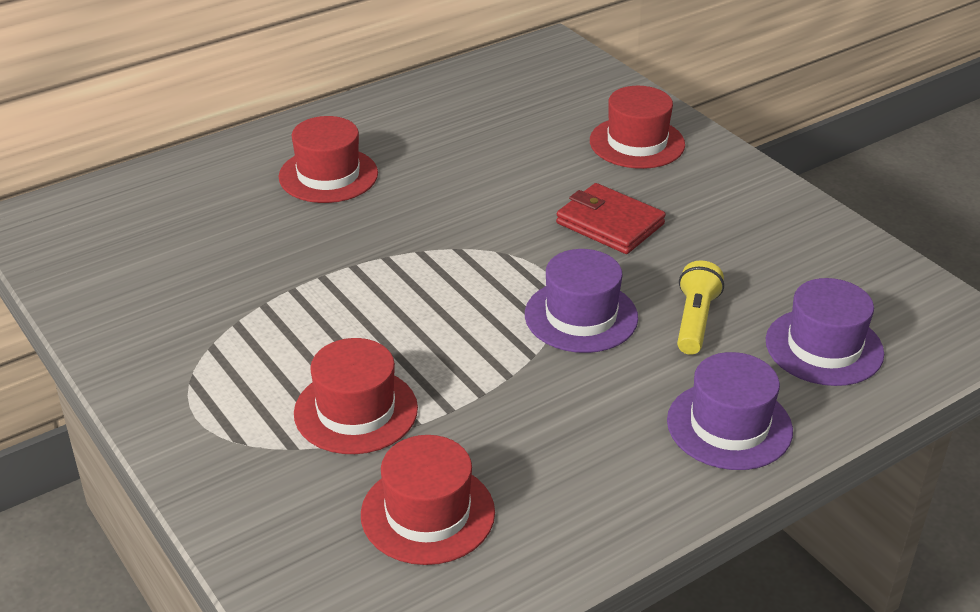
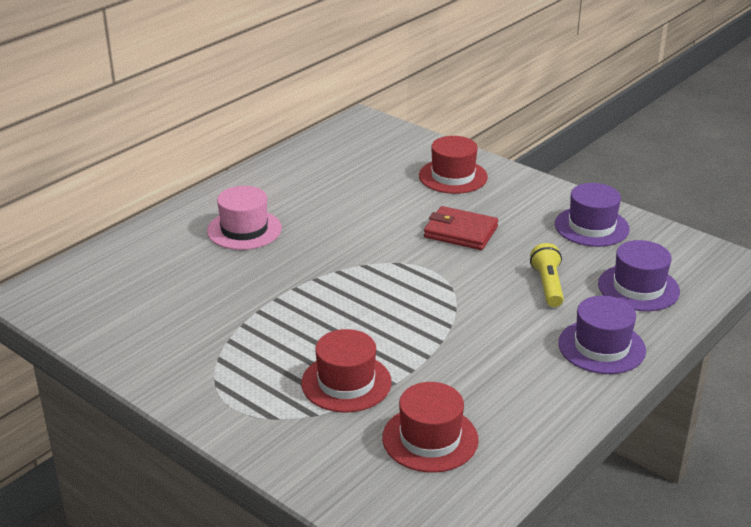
camera: 15 degrees left, 5 degrees down
(328, 175) = (244, 230): red hat -> pink hat
(581, 316) = (470, 295): purple hat -> purple hat (591, 227)

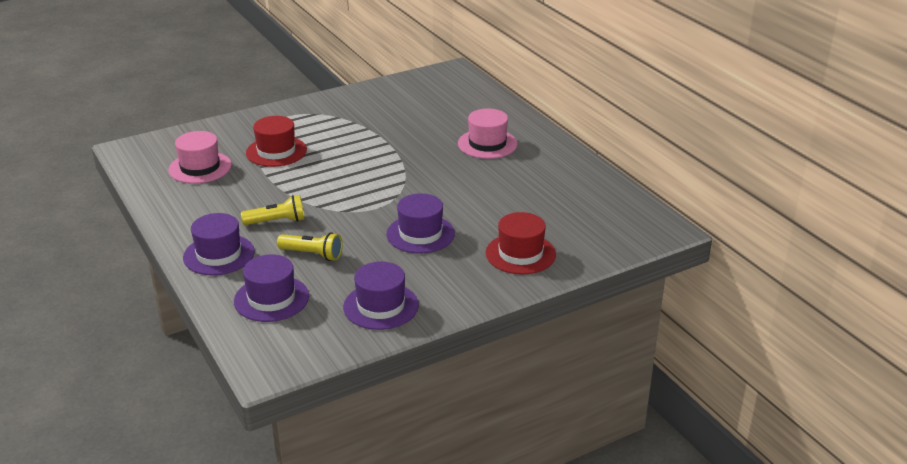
camera: 110 degrees right, 0 degrees up
(430, 439) = (200, 167): red hat -> pink hat
(460, 232) = (420, 234): red wallet -> purple hat
(507, 328) = (277, 221): none -> yellow flashlight

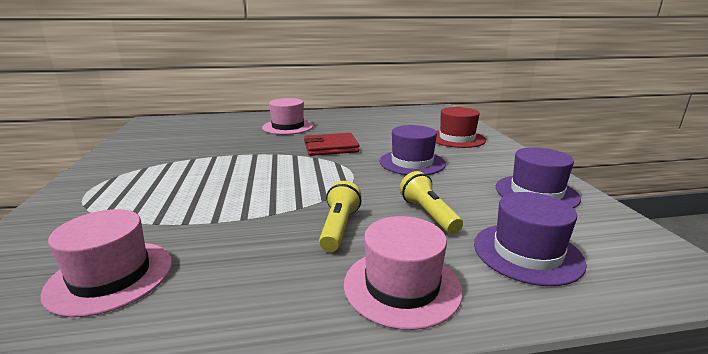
camera: 70 degrees left, 10 degrees down
(219, 255) = (402, 286): purple hat -> pink hat
(276, 151) = (163, 208): red hat -> none
(312, 254) = (428, 214): yellow flashlight -> yellow flashlight turned 60 degrees counterclockwise
(436, 183) = (331, 147): none -> red wallet

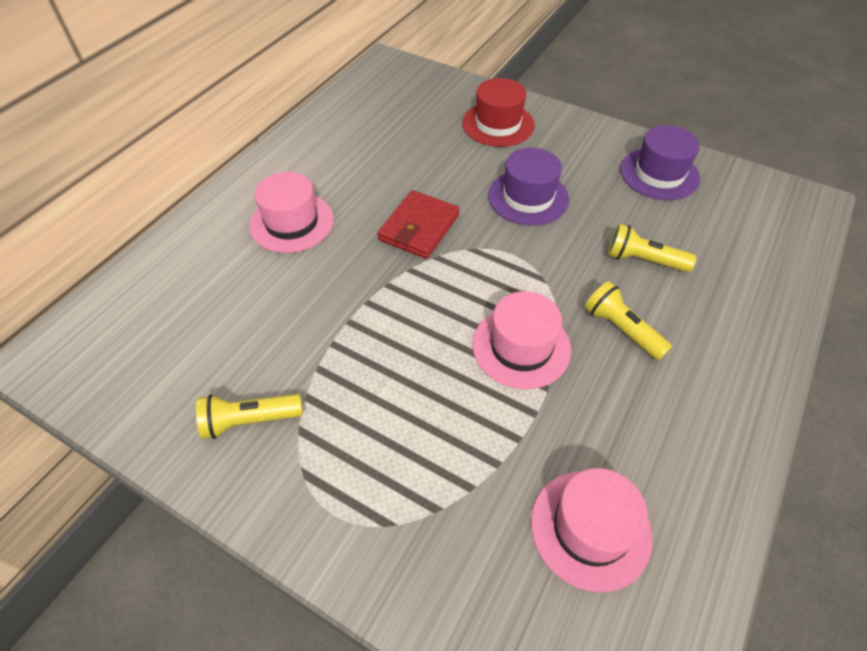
camera: 50 degrees left, 30 degrees up
(143, 157) = (250, 420): none -> yellow flashlight
(402, 286) = (732, 343): pink hat -> pink hat (521, 347)
(527, 253) = (737, 251): purple hat -> none

